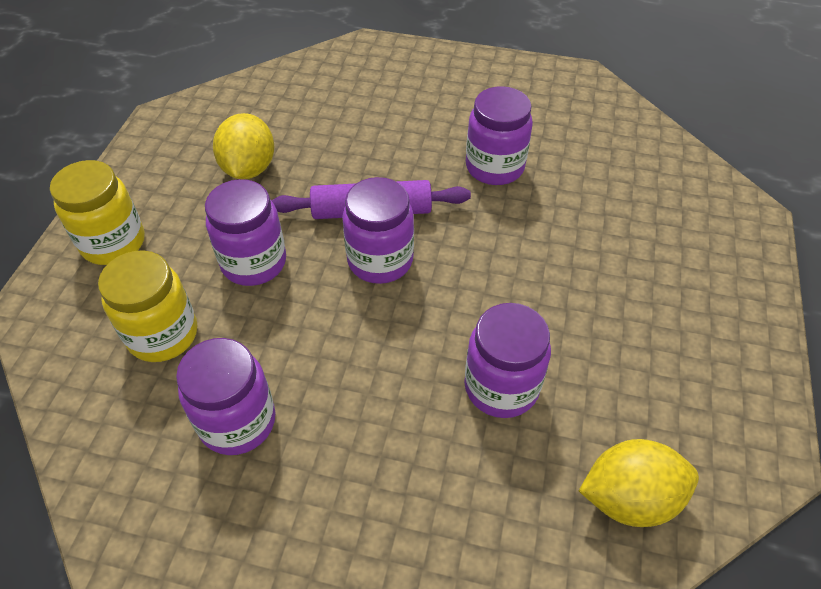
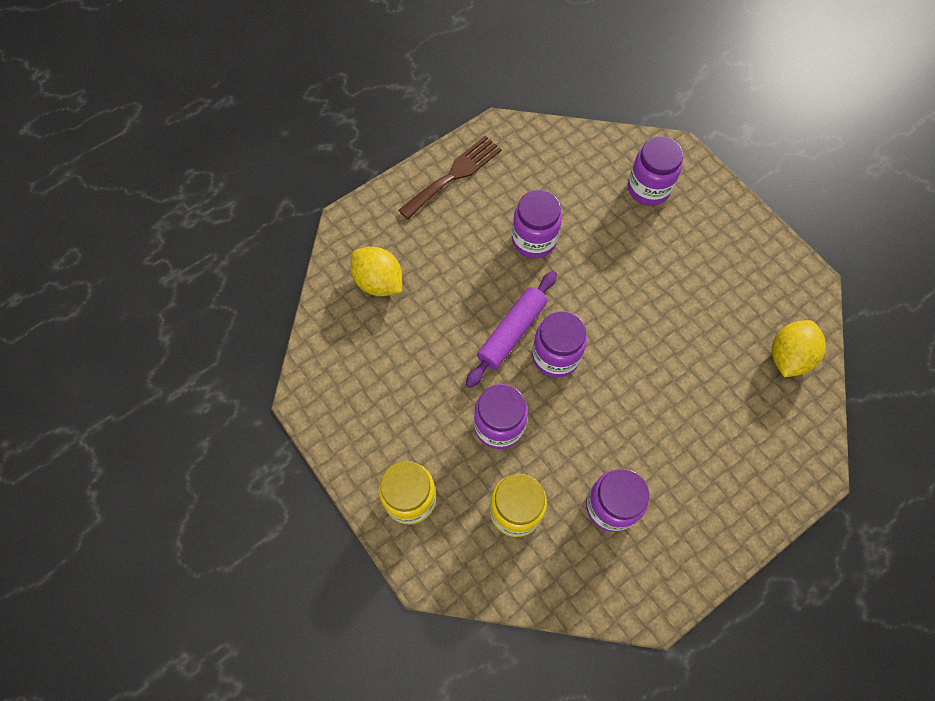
camera: 50 degrees left, 15 degrees up
(249, 168) = (410, 376): yellow lemon -> yellow lemon (379, 282)
(494, 77) = (454, 175): none -> brown fork
(501, 387) = (688, 362): purple jar -> purple jar (648, 188)

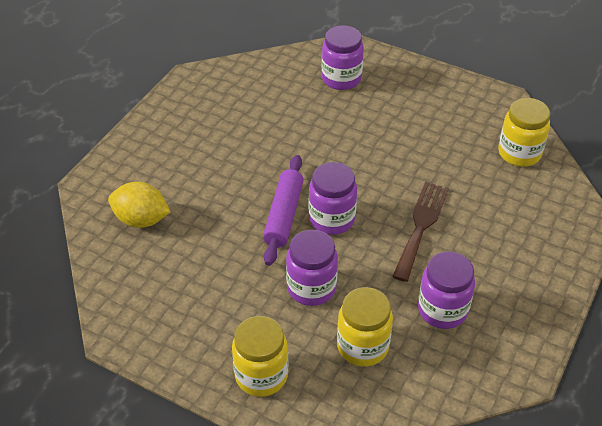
camera: 25 degrees left, 20 degrees down
(454, 175) = (169, 120): brown fork -> brown fork (421, 226)
(534, 240) = (265, 143): purple jar -> none
(788, 357) = (519, 153): yellow lemon -> yellow jar

